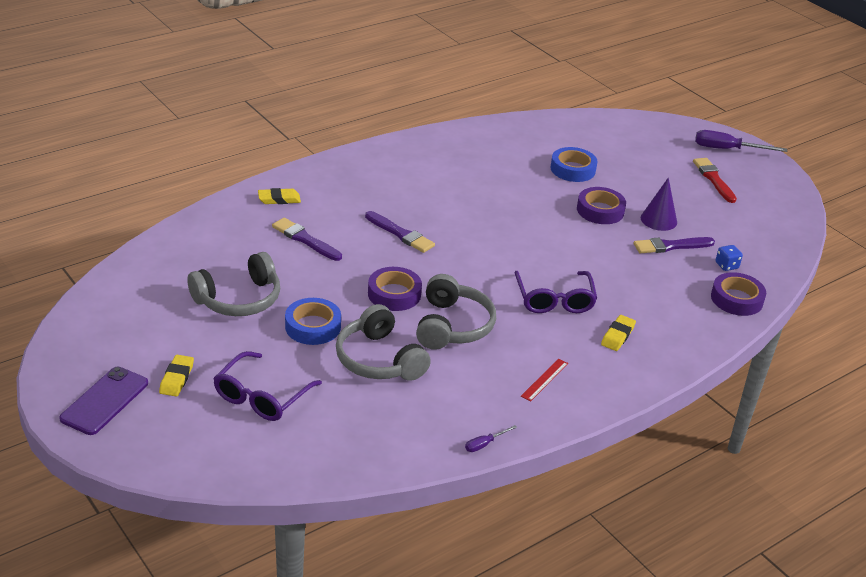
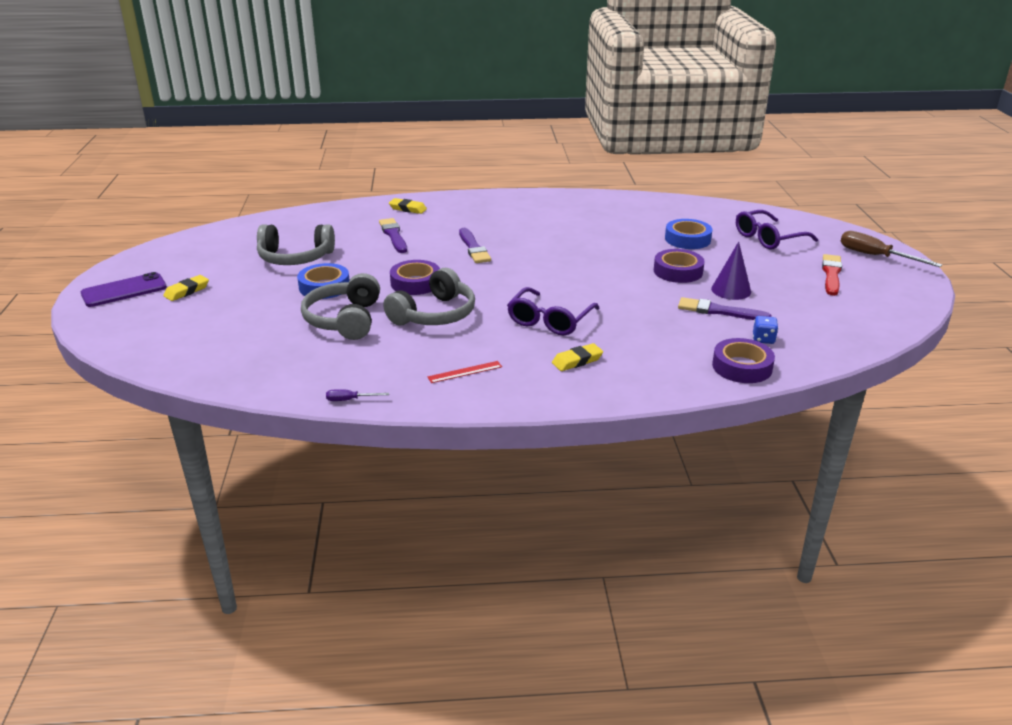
camera: 35 degrees right, 5 degrees down
(261, 397) = (226, 318): purple glasses -> purple glasses (768, 238)
(727, 149) = (875, 256): purple screwdriver -> brown screwdriver

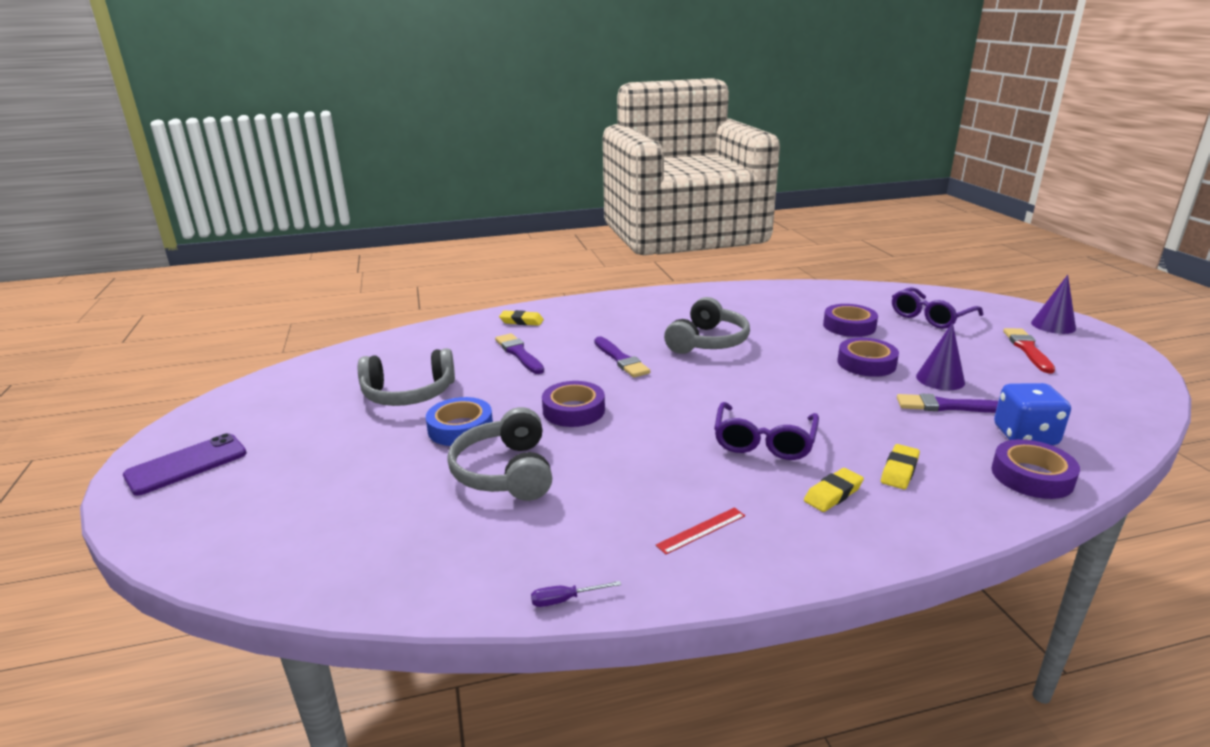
camera: 10 degrees left, 5 degrees down
(187, 291) = (276, 455): yellow eraser -> yellow eraser (899, 470)
(434, 314) = (618, 450): grey headphones -> grey headphones (707, 342)
(687, 239) = (849, 326): blue tape -> purple tape
(763, 339) = (1025, 436): blue dice -> blue dice, size x1.88
(875, 256) = (1053, 325): brown screwdriver -> purple cone

